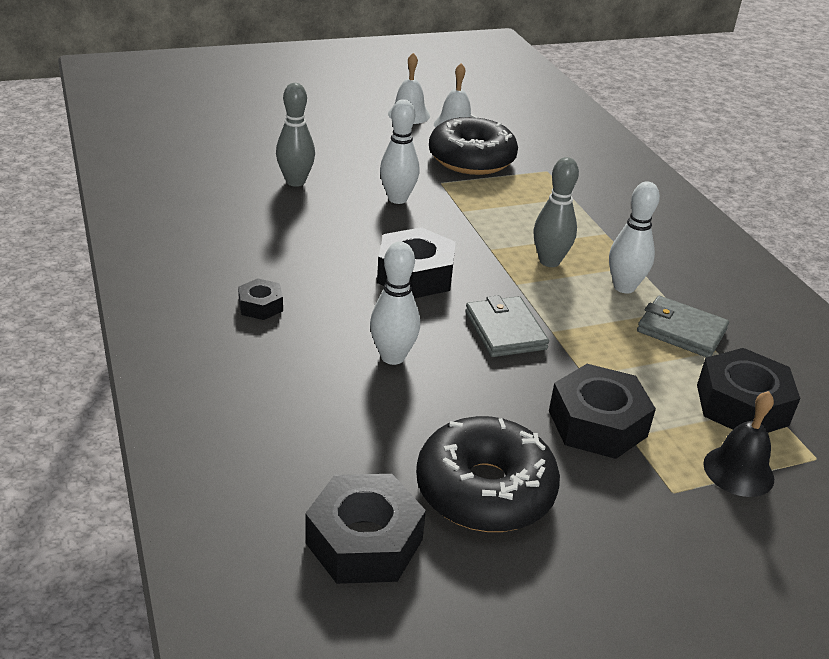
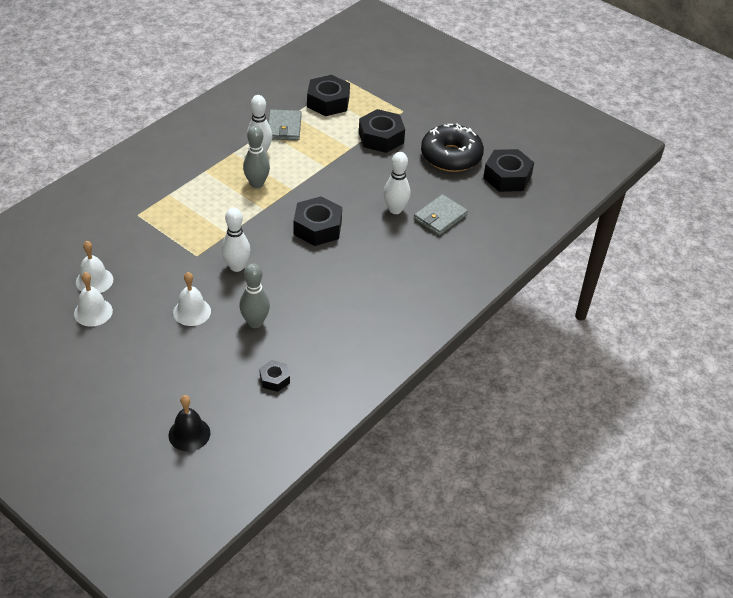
camera: 120 degrees left, 10 degrees up
(260, 306) = (400, 271): black nut -> black nut (274, 379)
(353, 156) = (192, 311): none -> white bell
(471, 159) = (148, 253): black donut -> none
(505, 330) = (338, 181): grey wallet -> grey wallet (440, 217)
(738, 471) = (374, 97): black bell -> black bell (189, 434)

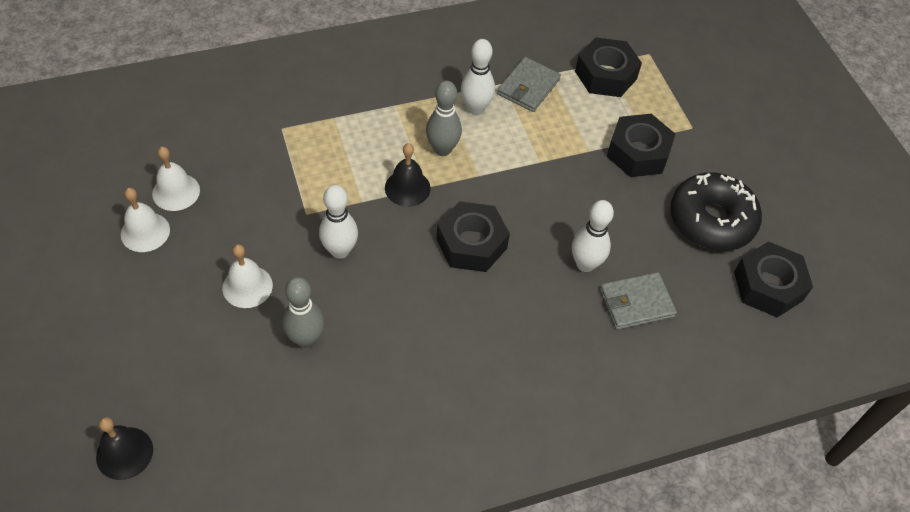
camera: 30 degrees right, 10 degrees up
(251, 214) = (407, 188): none -> black bell
(274, 379) = (271, 431): black nut -> none

